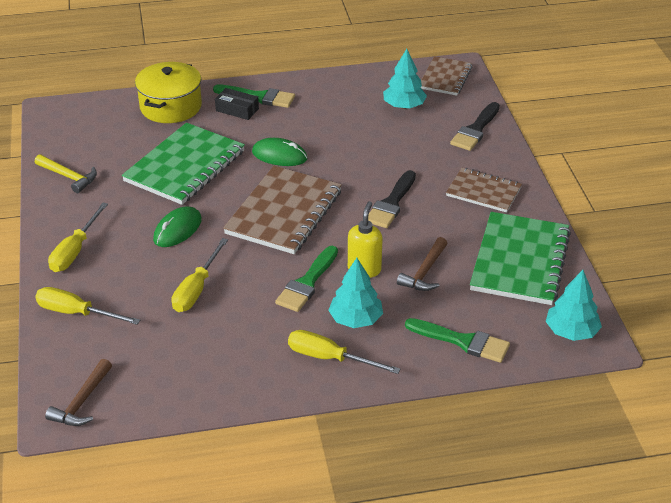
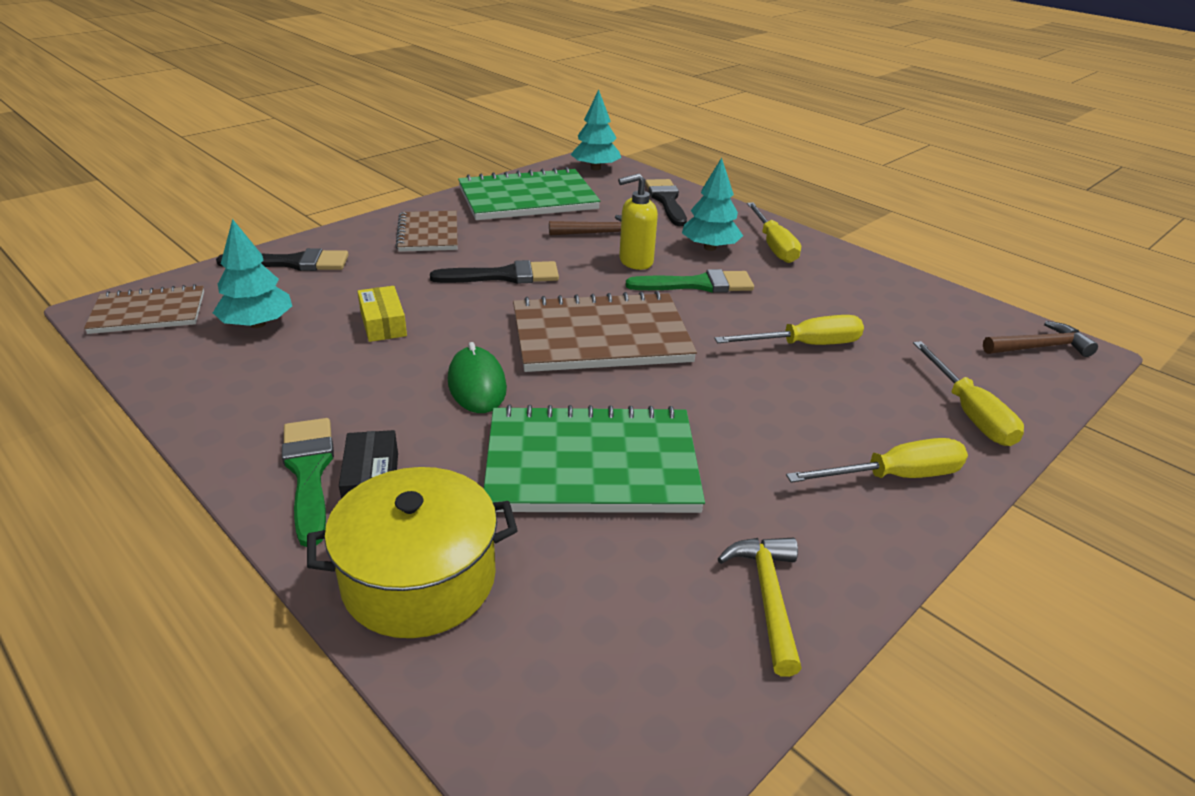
camera: 125 degrees left, 5 degrees down
(177, 230) = (733, 404): green mouse -> none
(369, 143) = (383, 323): none -> yellow box
(462, 341) = (666, 201): green brush -> black brush

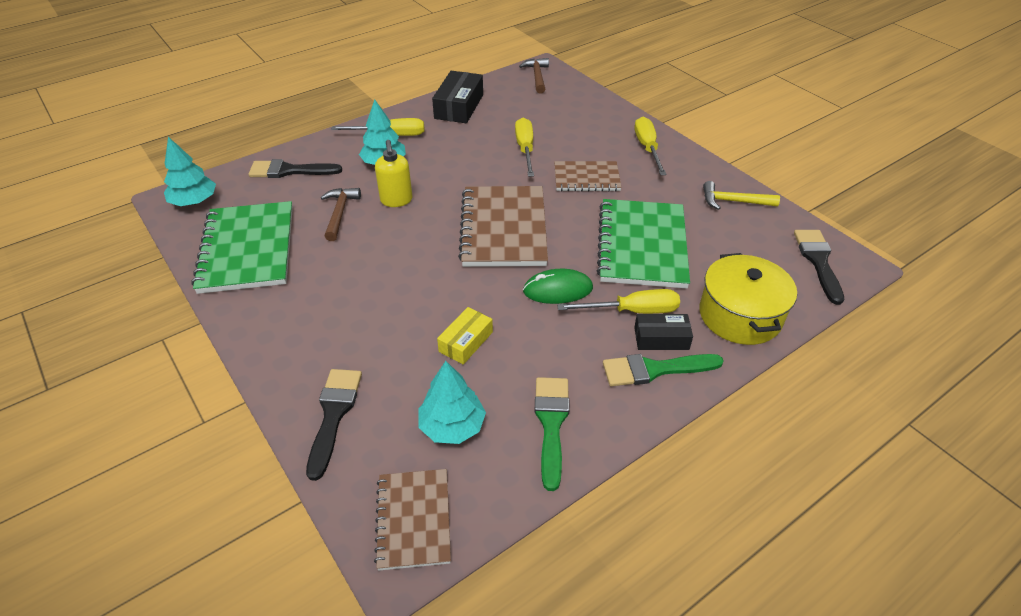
camera: 80 degrees left, 10 degrees up
(383, 323) = (466, 342): yellow box -> yellow box turned 45 degrees counterclockwise
(428, 234) = (301, 317): brown notebook -> brown notebook (586, 178)
(504, 276) = (401, 271): black brush -> black brush (818, 261)
(698, 285) = (440, 177): green brush -> green brush (551, 424)
(882, 285) = (459, 106): none -> black box
(969, 413) = (595, 113): yellow screwdriver -> yellow screwdriver (632, 311)

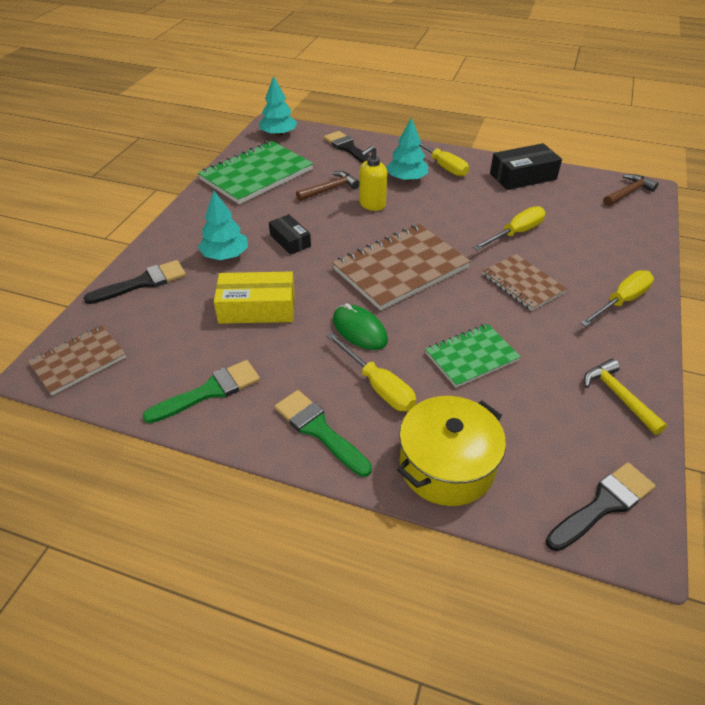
camera: 55 degrees right, 0 degrees up
(452, 426) = (171, 340): turquoise tree -> turquoise tree (225, 255)
(466, 342) = (257, 308): yellow box -> yellow box, size x1.61
(642, 245) = (471, 357): green notebook -> green notebook, size x0.59
(661, 338) = (361, 419): black box -> black box (290, 240)

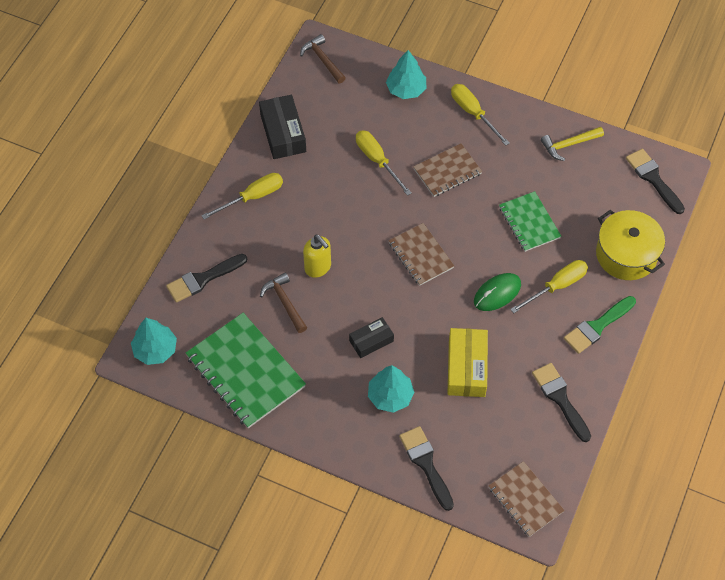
camera: 85 degrees left, 15 degrees up
(209, 391) = (560, 398): green brush -> black brush
(400, 268) = (421, 255): brown notebook -> brown notebook, size x0.59
(406, 179) = (274, 232): turquoise tree -> turquoise tree (406, 89)

